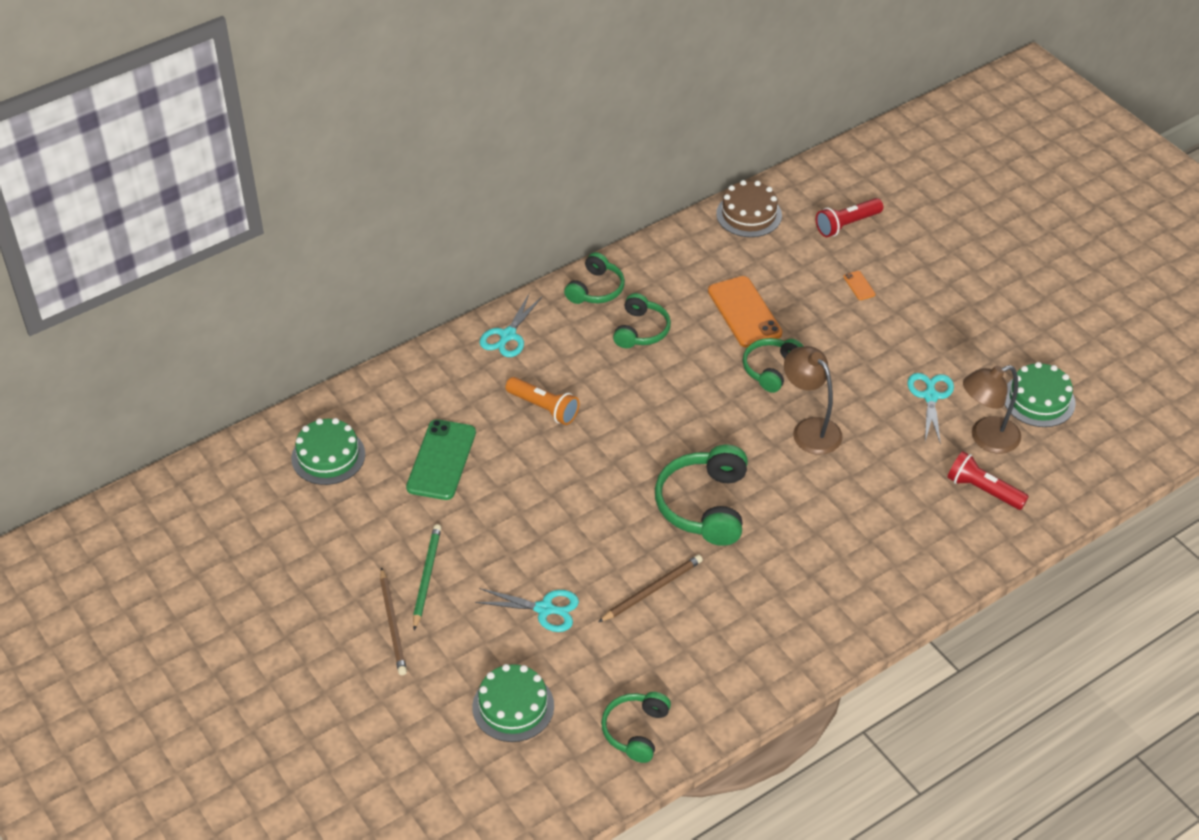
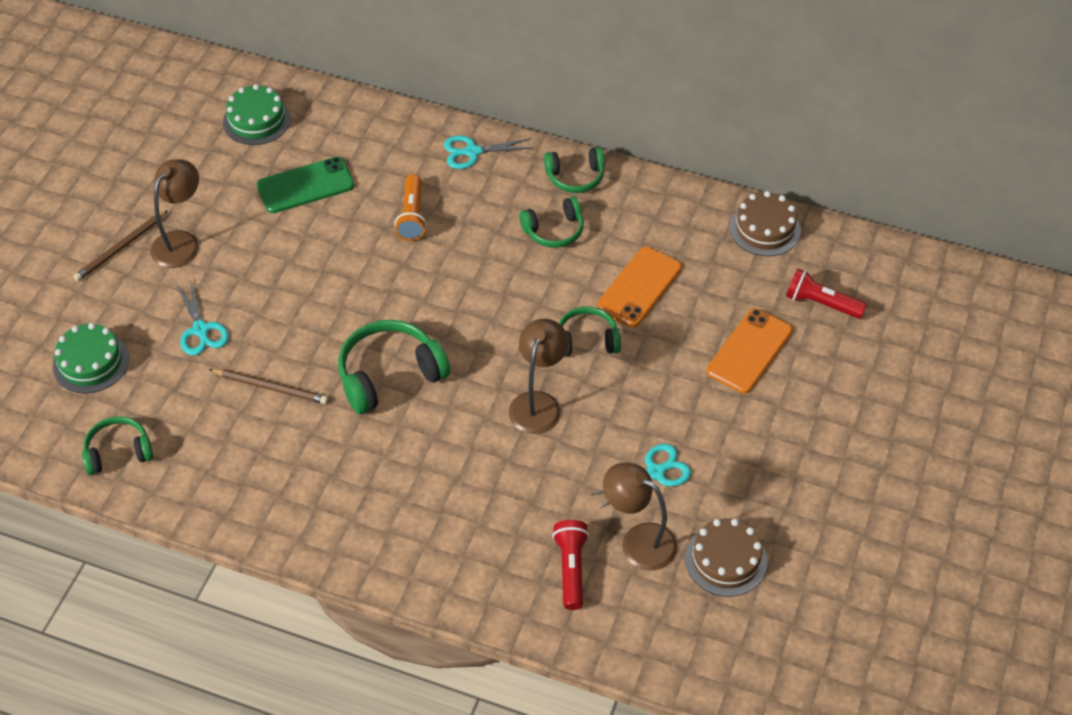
camera: 55 degrees right, 5 degrees up
(426, 577) = (181, 242): green pencil -> brown lamp
(859, 285) = (749, 351): orange phone -> orange phone, size x2.36
(1039, 400) = (726, 560): green cake -> brown cake

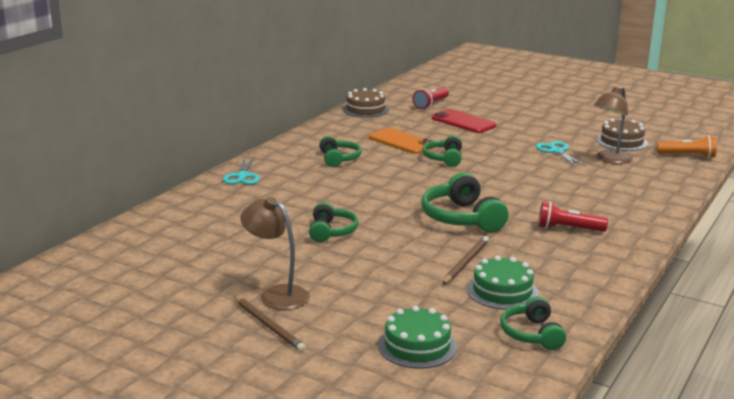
camera: 80 degrees left, 30 degrees down
(201, 330) = (392, 289): turquoise scissors -> none
(257, 120) = (139, 252): green cake -> green cake (502, 291)
(305, 186) = (239, 236): green phone -> none
(412, 216) = (299, 200): orange flashlight -> orange flashlight (688, 156)
(538, 403) = (496, 176): brown lamp -> none
(571, 569) = (634, 178): red flashlight -> red flashlight (568, 229)
(575, 177) = (290, 149): green headphones -> green headphones (331, 231)
(749, 351) = (463, 122): orange phone -> red phone

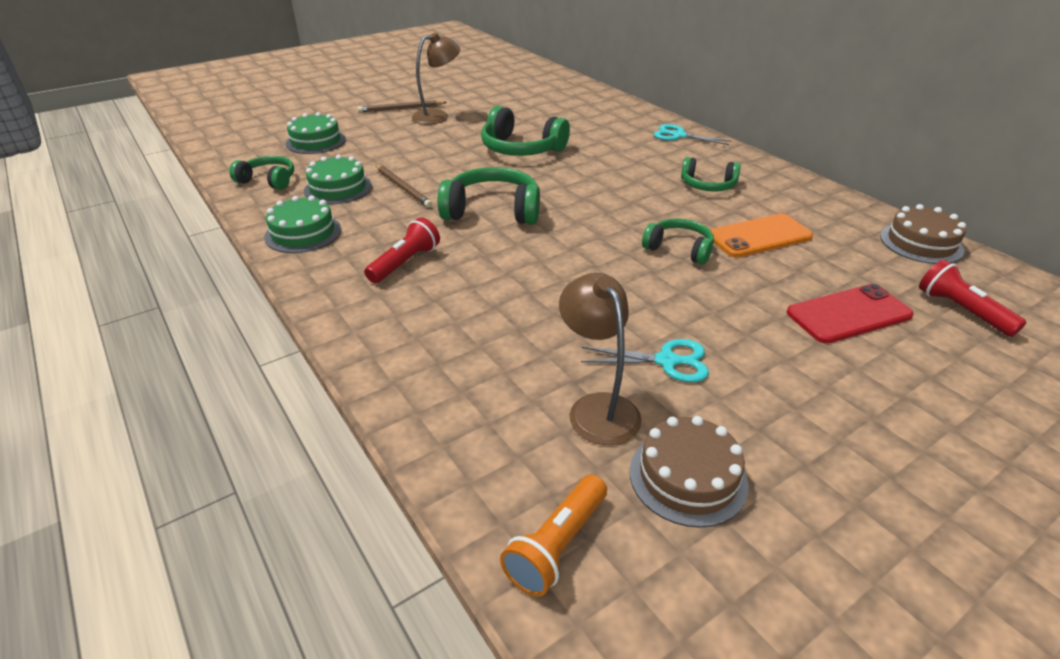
camera: 115 degrees right, 15 degrees up
(331, 231) = (521, 149): green headphones -> green headphones, size x1.60
(587, 278) = (303, 233): none -> green cake

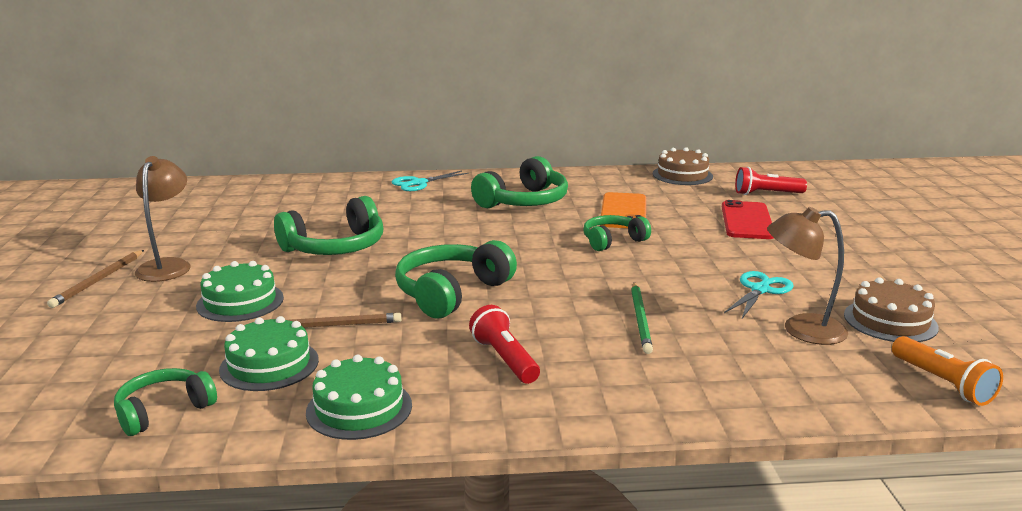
camera: 60 degrees left, 15 degrees down
(316, 141) = (93, 355): green cake -> green cake (240, 302)
(527, 305) = (640, 319): none -> green pencil
(708, 185) = (524, 201): green headphones -> green headphones, size x1.60

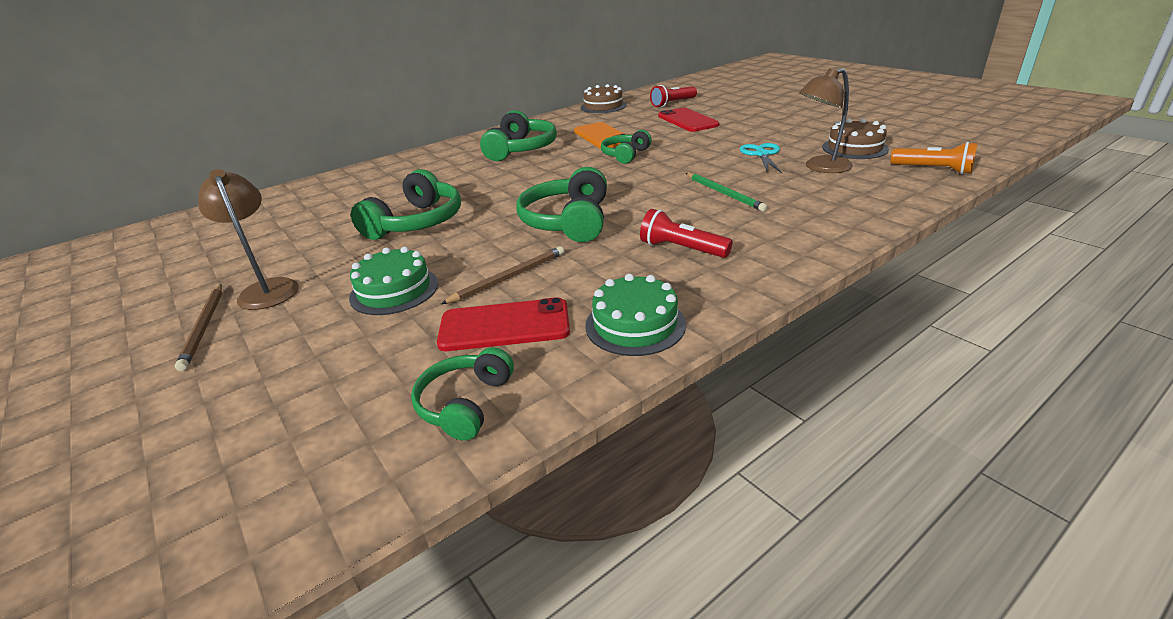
camera: 30 degrees left, 10 degrees up
(269, 365) = (504, 326): green cake -> red phone
(418, 183) = (415, 160): turquoise scissors -> none

